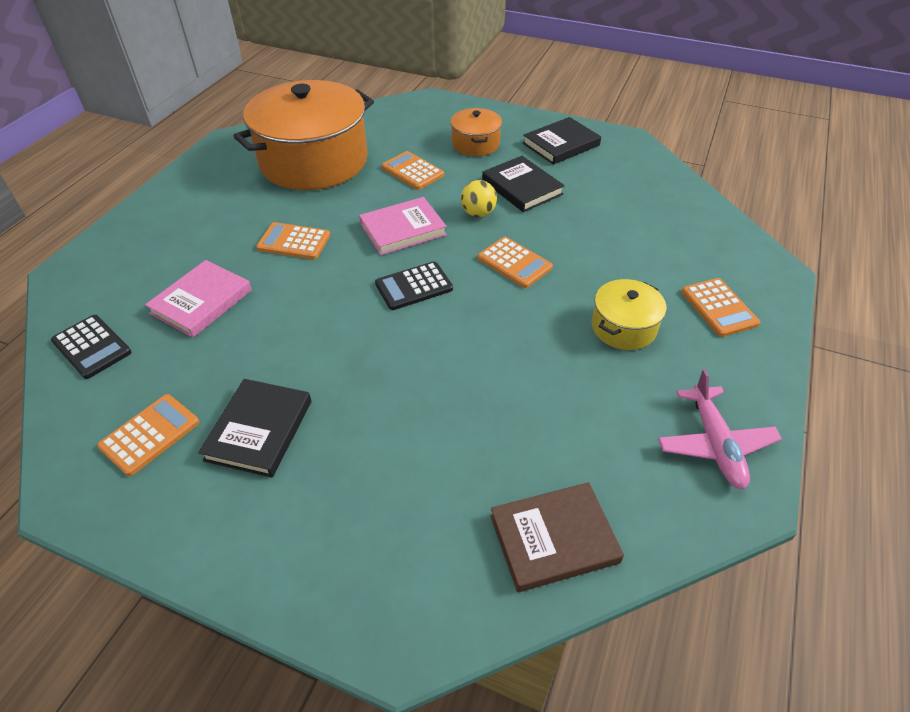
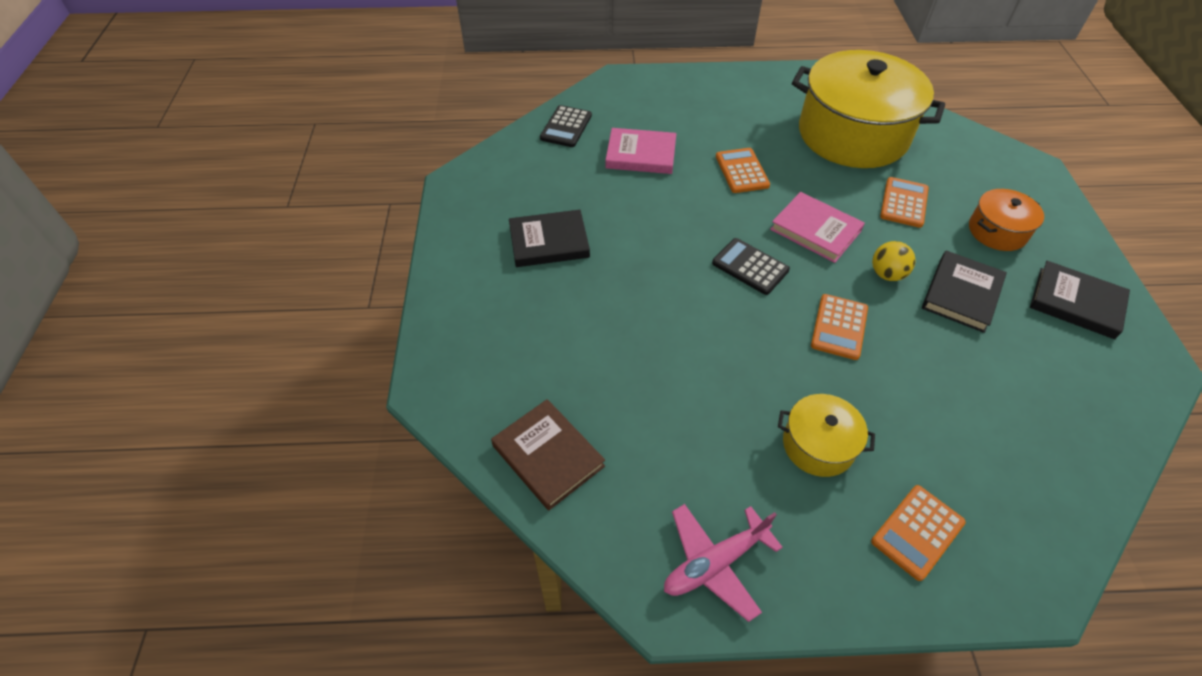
camera: 65 degrees right, 5 degrees up
(150, 434) = (515, 192): orange calculator -> none
(314, 161) = (852, 134): orange pot -> yellow pot

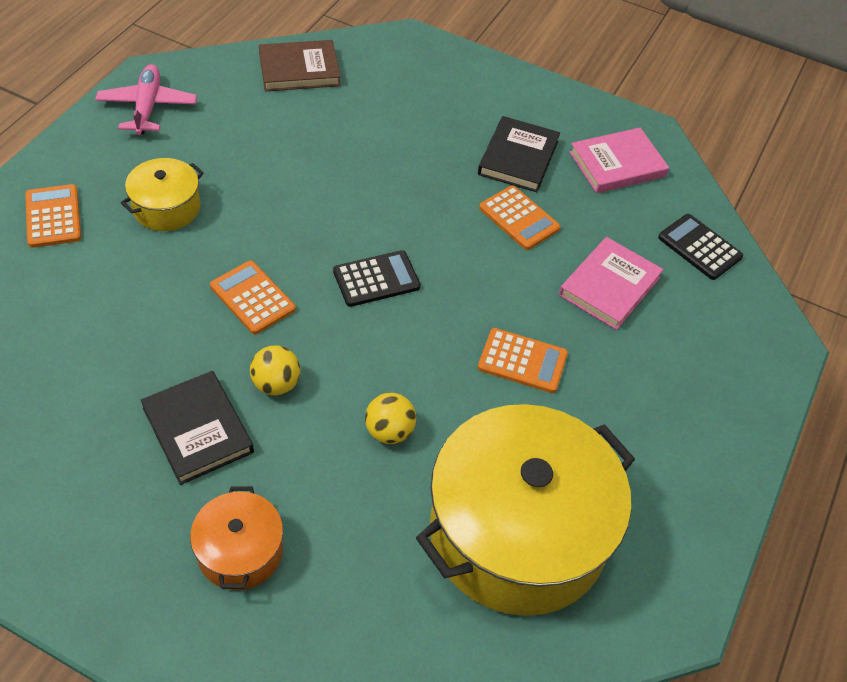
camera: 115 degrees right, 0 degrees up
(815, 230) = (382, 366): pink book -> pink book (617, 164)
(855, 206) = (389, 431): none -> yellow ball
(904, 203) = (358, 487): orange calculator -> orange calculator (519, 218)
(1076, 303) = (91, 532): black book -> none

